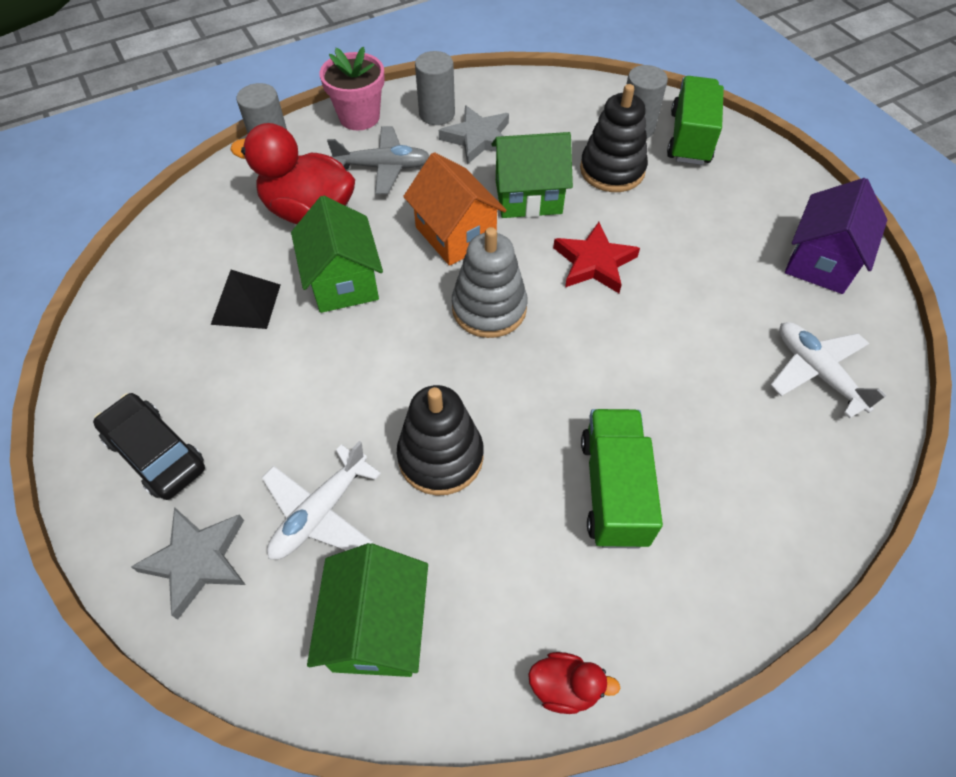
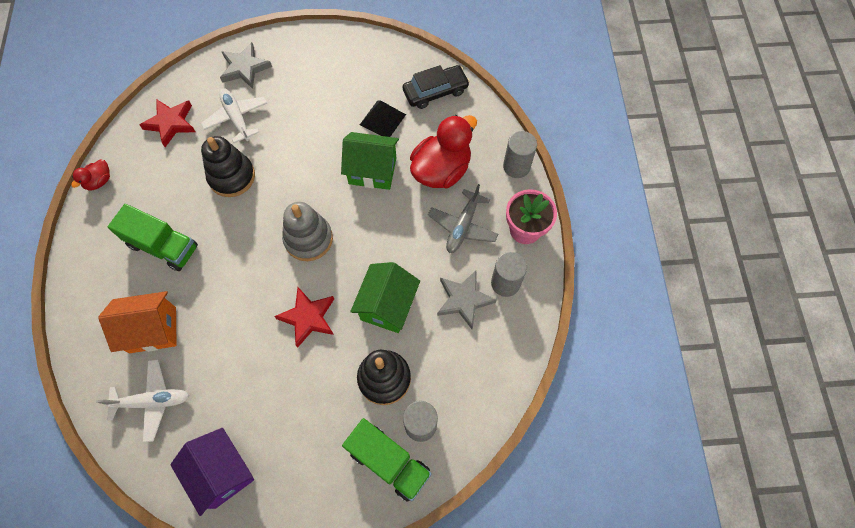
camera: 115 degrees right, 10 degrees up
(155, 452) = (310, 63): black car -> black car (435, 91)
(377, 628) = (171, 123): green house -> red star
(455, 234) = (377, 245): orange house -> orange house (153, 330)

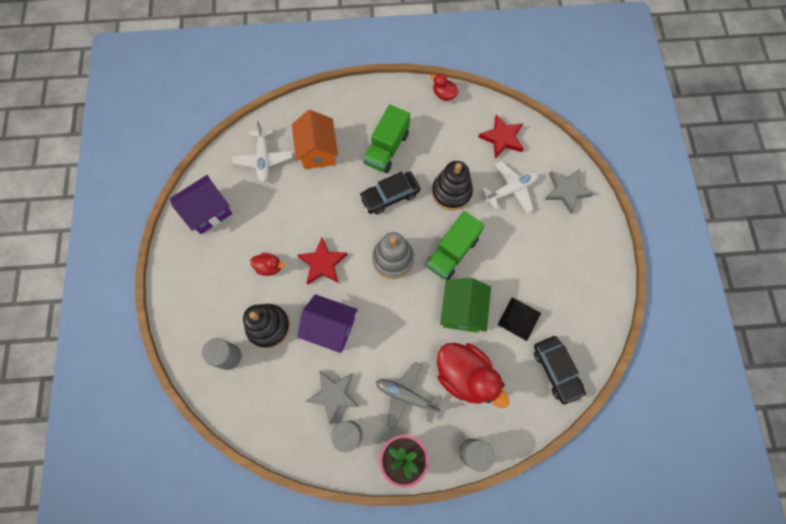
camera: 90 degrees right, 5 degrees up
(228, 242) = (390, 196): none -> black car
(308, 382) = (269, 267): none -> red duck
(387, 306) = (330, 327): green house -> purple house
(389, 462) = (202, 332): green truck -> green truck (452, 252)

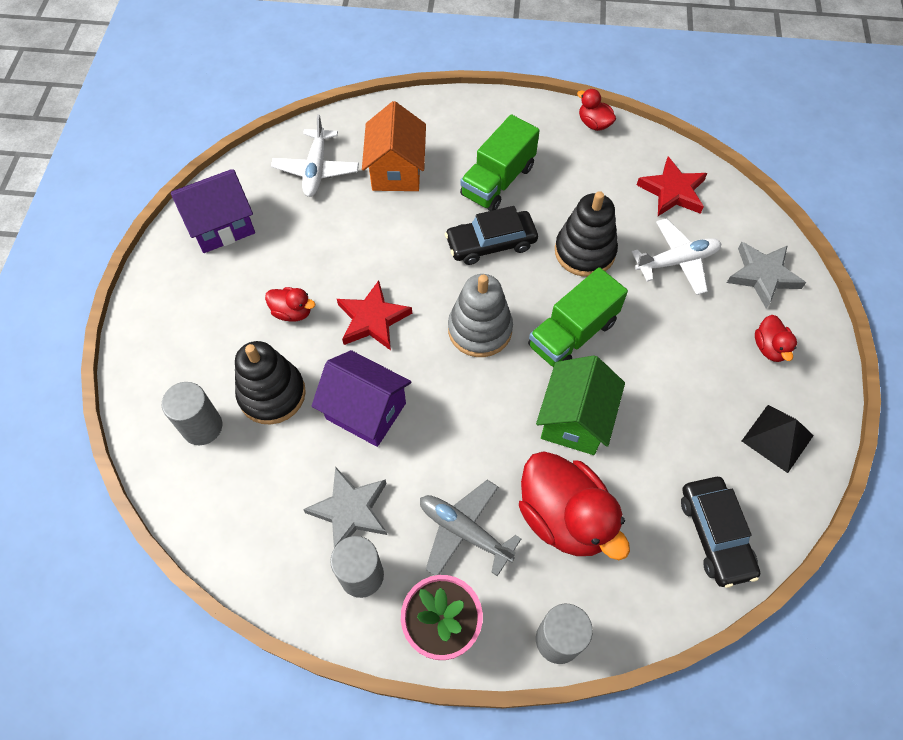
camera: 10 degrees right, 10 degrees down
(519, 318) = (664, 446): black pyramid -> black pyramid (777, 438)
(575, 241) = (769, 348): none -> red duck

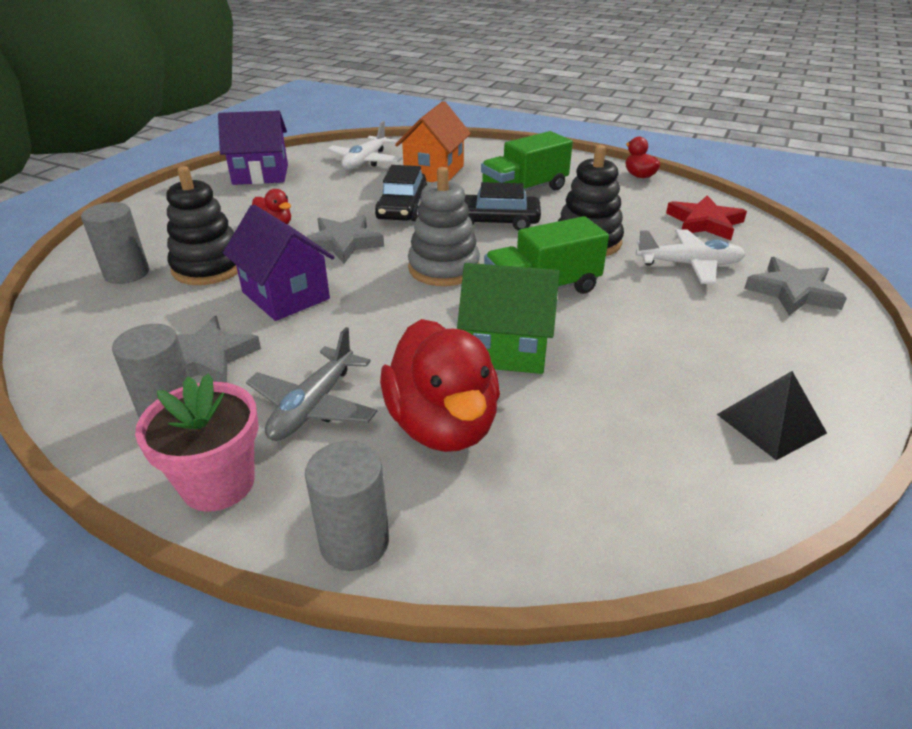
camera: 20 degrees right, 25 degrees down
(373, 319) = (343, 243): red star -> grey star
(464, 531) = (313, 406): grey plane -> grey plane turned 120 degrees counterclockwise
(574, 420) = (506, 349): green house -> green house turned 60 degrees clockwise
(715, 534) = (641, 494): black car -> black car (402, 207)
(769, 348) = (784, 345): red duck -> none

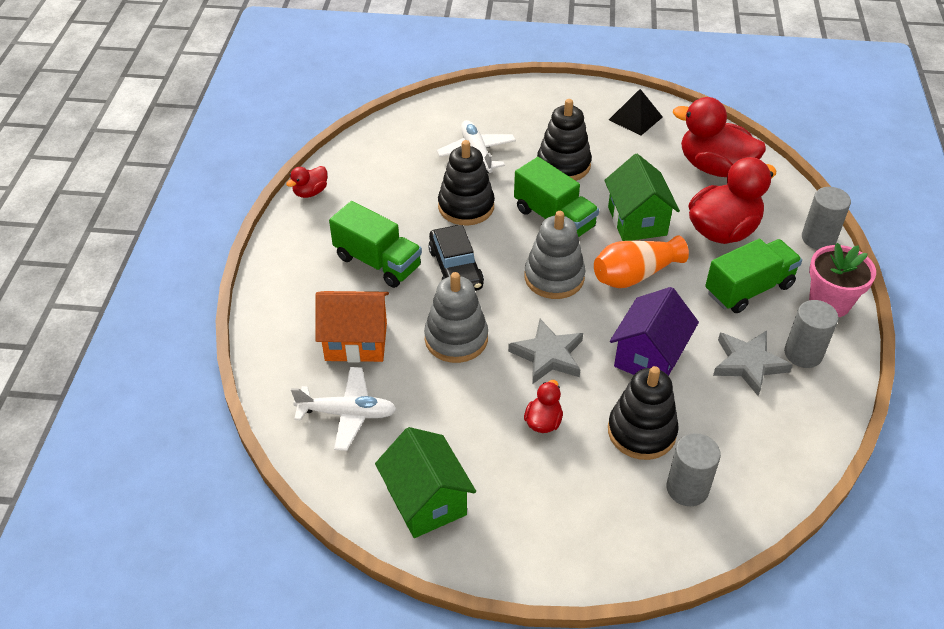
camera: 110 degrees left, 10 degrees up
(260, 175) = (426, 501): purple house -> green house
(313, 406) = (748, 289): grey plane -> green truck
(402, 207) = (456, 339): black car -> grey stacking toy
(410, 320) = (635, 275): none -> orange vase
(605, 475) = (714, 167): none -> red duck
(650, 320) = (563, 165): none -> black stacking toy
(704, 223) = (399, 149): red star -> none
(792, 292) = (490, 109): grey star -> none

